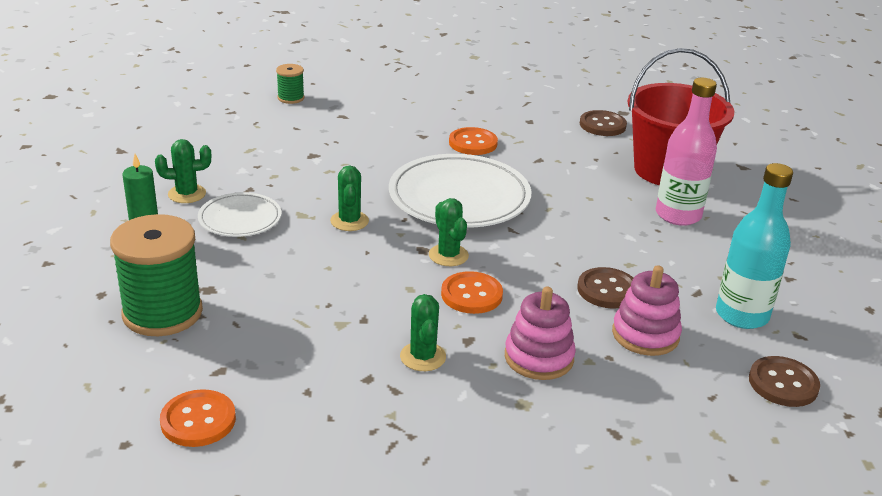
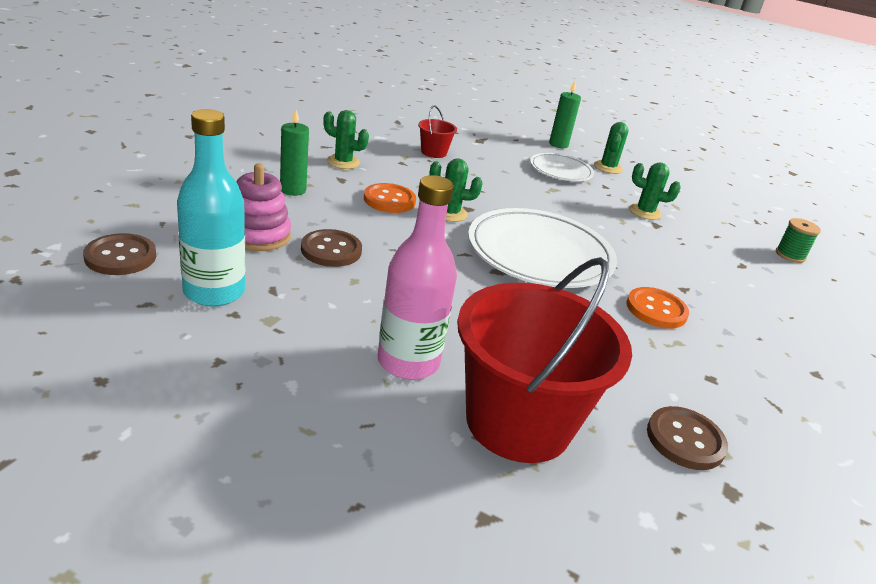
camera: 115 degrees right, 0 degrees up
(162, 313) = (466, 126): green spool -> none
(198, 420) = (364, 108): orange button -> none
(300, 308) = (433, 152): none -> red bucket
(349, 221) = (531, 200): green cactus -> green cactus (645, 212)
(539, 358) = (293, 190): pink stacking toy -> green candle

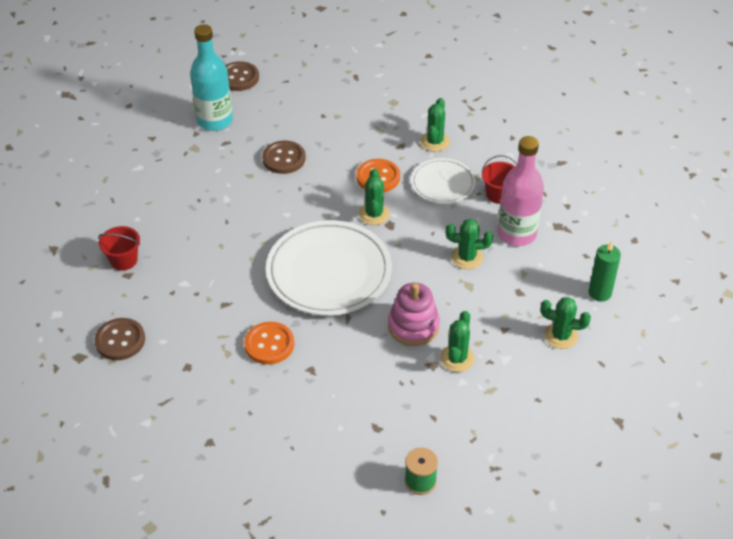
camera: 90 degrees right, 15 degrees up
(258, 235) = (288, 123): pink stacking toy -> pink stacking toy (413, 326)
(293, 190) = (365, 125): green candle -> none
(408, 362) = (168, 209): pink bottle -> pink bottle (517, 233)
(517, 182) = (467, 257): none -> green cactus
(518, 422) = (123, 260): red bucket -> red bucket, size x0.43
(560, 171) = (521, 292): white plate -> white plate (443, 184)

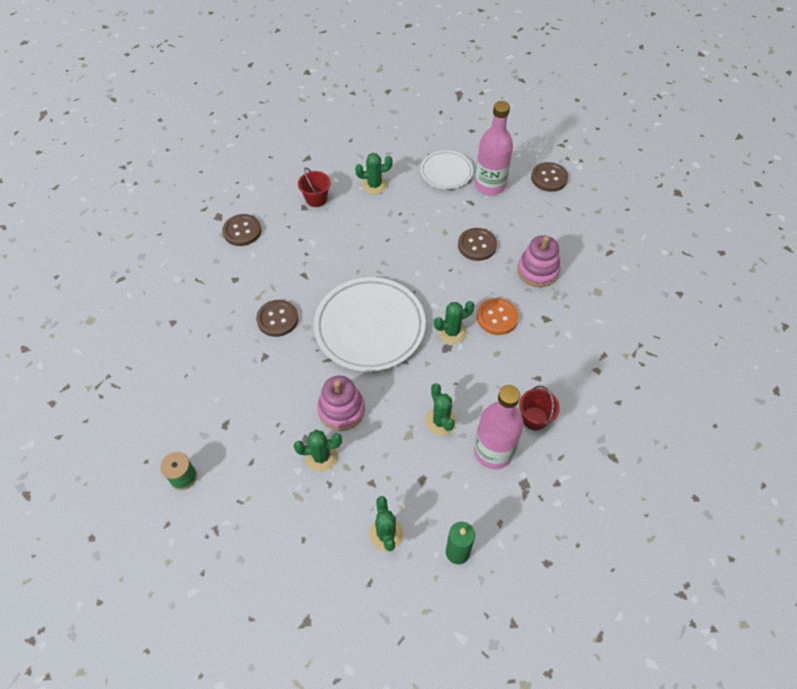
camera: 65 degrees right, 10 degrees up
(215, 121) = (490, 185): turquoise bottle -> pink bottle
(269, 344) = (277, 319): orange button -> brown button
(344, 130) = (537, 271): none -> pink stacking toy
(435, 142) = (569, 342): green cactus -> green cactus (374, 185)
(443, 184) = (520, 368): white plate -> white plate (446, 172)

